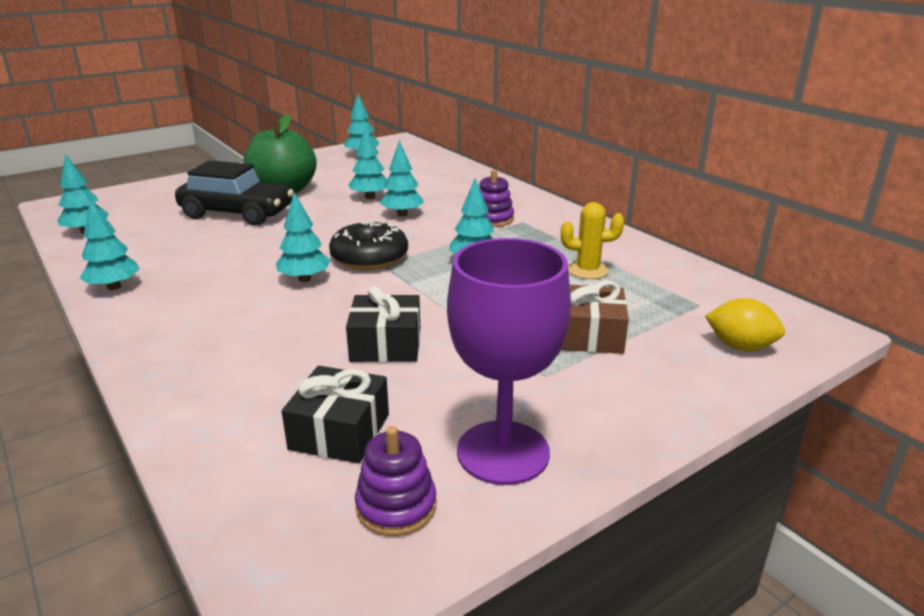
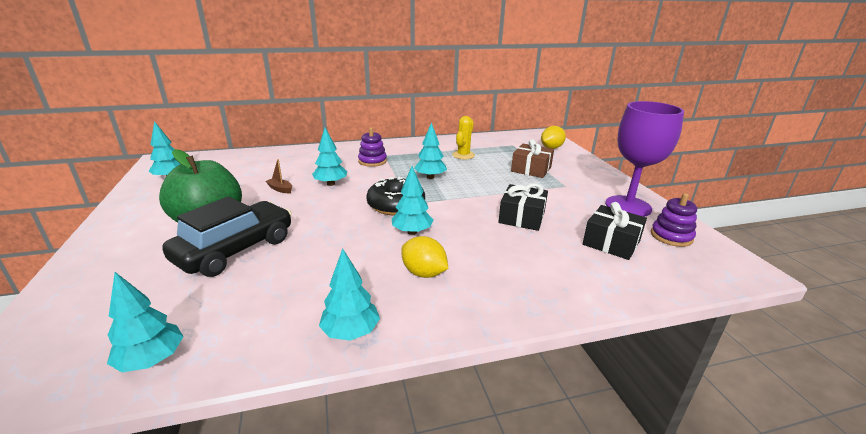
camera: 70 degrees left, 0 degrees up
(215, 301) = (424, 273): none -> yellow lemon
(370, 197) = (280, 189): turquoise tree -> brown boat

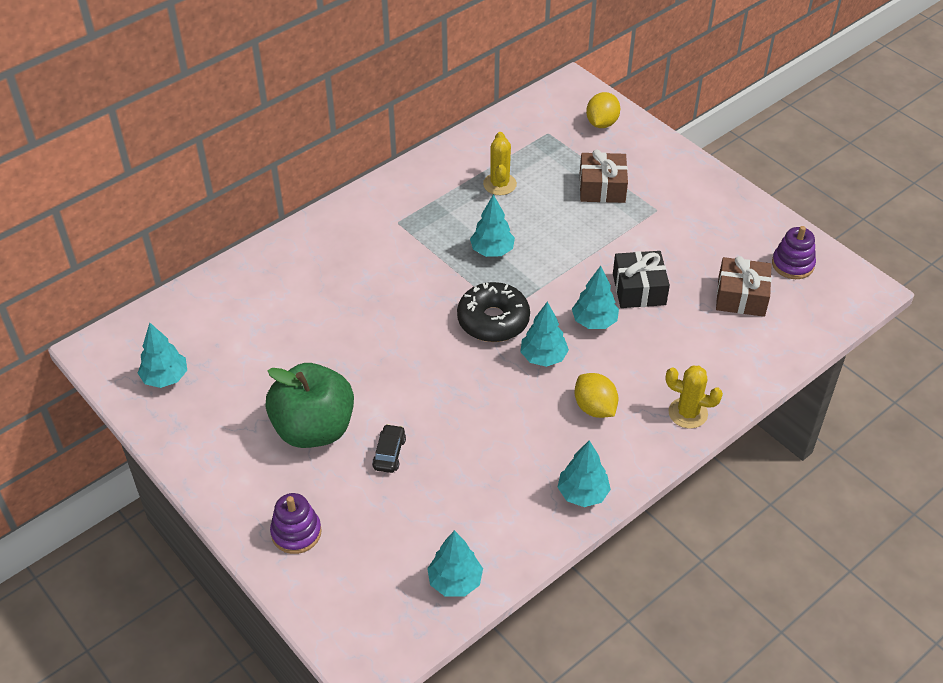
camera: 25 degrees left, 20 degrees up
(235, 250) = (389, 453): black car -> black car, size x0.42
(280, 189) = (332, 344): brown boat -> none
(331, 184) = (383, 311): turquoise tree -> turquoise tree (594, 322)
(372, 161) = (392, 242): purple stacking toy -> purple stacking toy (296, 532)
(424, 273) = (594, 408): yellow lemon -> yellow lemon turned 45 degrees clockwise
(509, 304) = (688, 413): none -> yellow cactus
(611, 242) = (741, 296): black gift -> brown gift
(628, 206) = (738, 226): purple goblet -> none

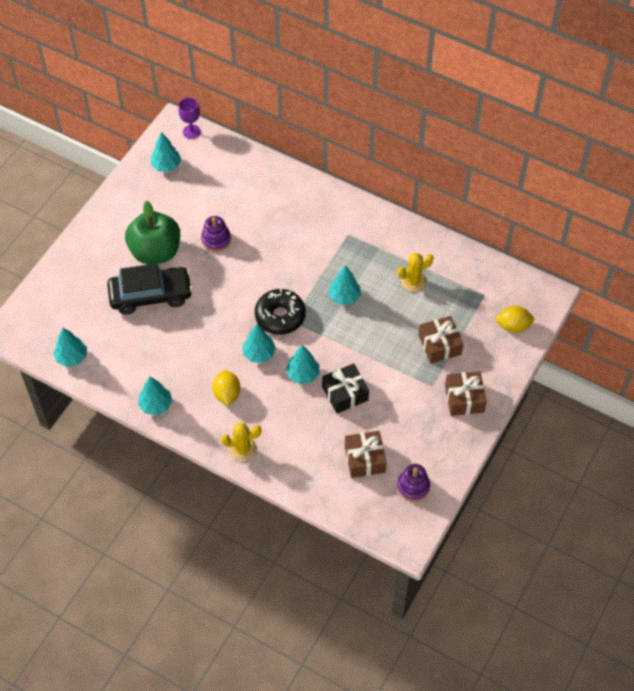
camera: 70 degrees right, 10 degrees up
(123, 334) = (191, 132): none -> purple goblet
(296, 532) = (80, 270): purple stacking toy -> purple stacking toy (216, 240)
(389, 453) = (151, 295): black car -> black car, size x2.39
(594, 408) = (227, 394): yellow lemon -> yellow lemon turned 45 degrees counterclockwise
(685, 188) = (464, 398): none -> brown gift
(688, 413) = (242, 448): yellow cactus -> yellow cactus turned 75 degrees clockwise

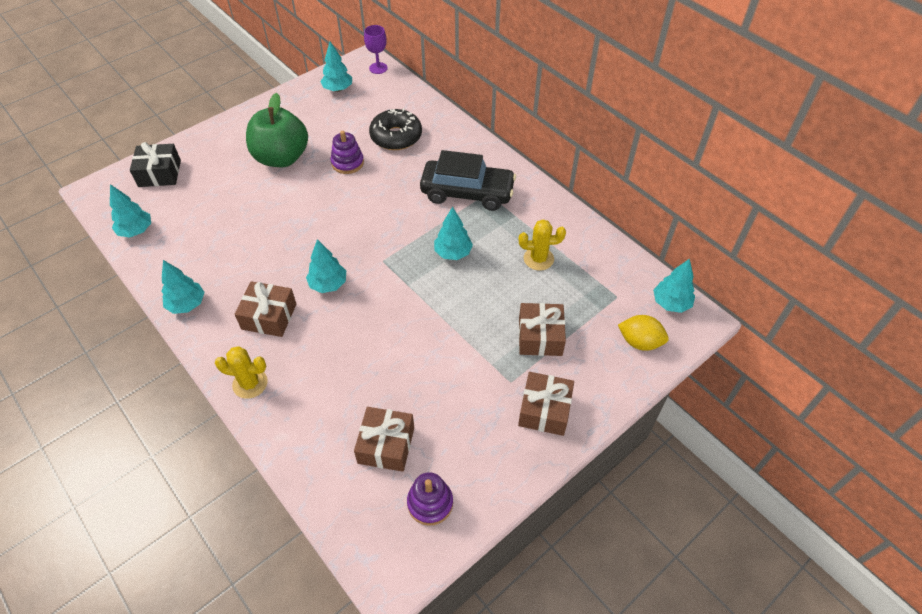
camera: 20 degrees right, 5 degrees down
(151, 295) = (252, 195): black car -> black car (467, 193)
(227, 394) = (269, 316): yellow lemon -> brown gift
(280, 316) = (372, 253): black donut -> black donut (396, 137)
(303, 374) = (364, 321): turquoise tree -> turquoise tree (671, 303)
(345, 393) = (401, 357): black gift -> black gift (159, 173)

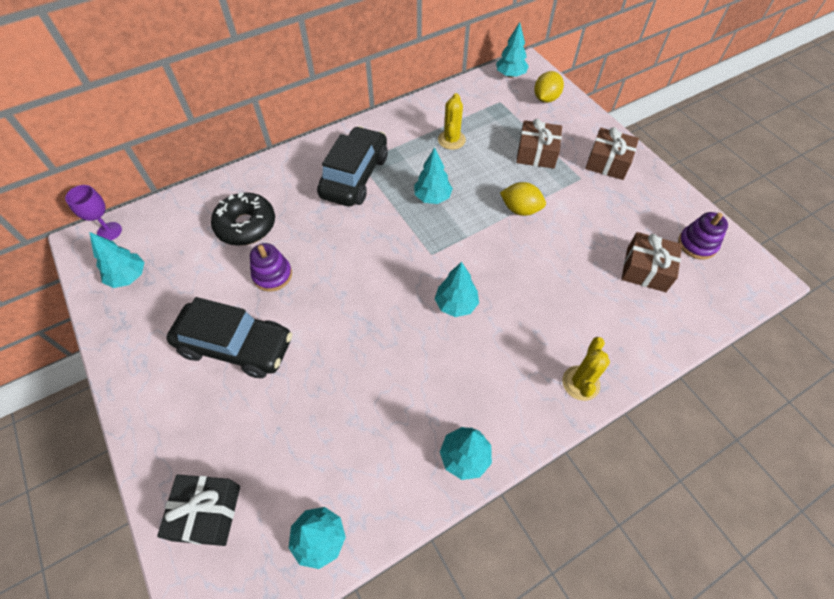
camera: 80 degrees left, 5 degrees up
(269, 316) = (493, 363): brown gift -> none
(282, 158) = (236, 346): green apple -> black car
(451, 326) = (520, 209): none -> yellow lemon

